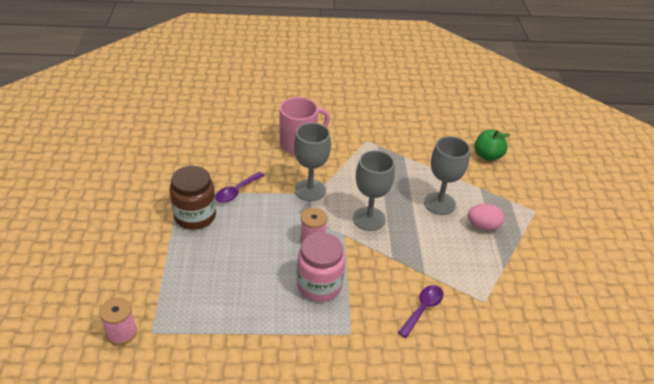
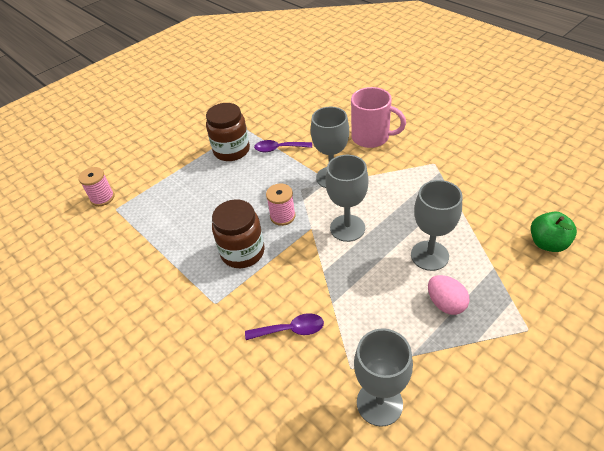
camera: 55 degrees right, 5 degrees up
(319, 285) = (242, 252): pink jar -> brown jar
(522, 307) = (379, 403): none -> grey goblet

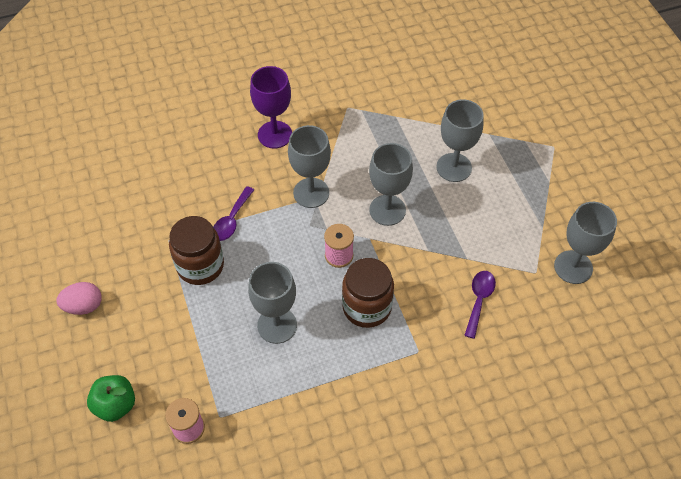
camera: 70 degrees left, 10 degrees up
(201, 207) = (277, 325): none -> grey goblet
(371, 137) = (275, 134): pink mug -> purple goblet
(445, 303) = (507, 182): pink egg -> pink egg (84, 306)
(547, 243) = (484, 89): green apple -> green apple (115, 405)

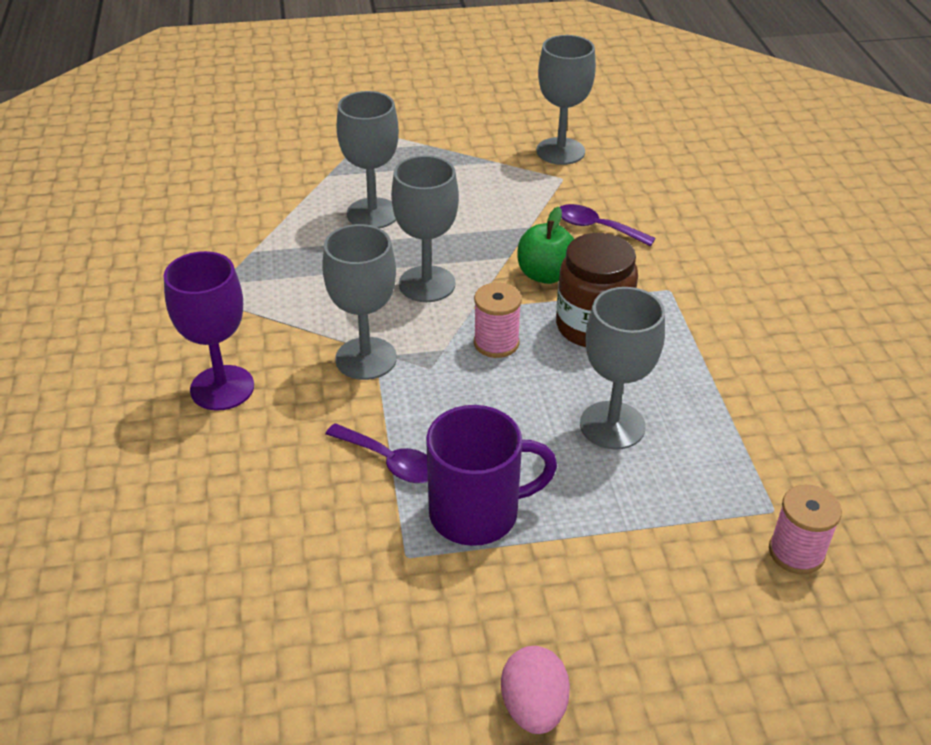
camera: 80 degrees left, 15 degrees down
(115, 405) = (755, 658): green apple -> green apple (545, 275)
(200, 265) = (477, 513): brown jar -> purple mug

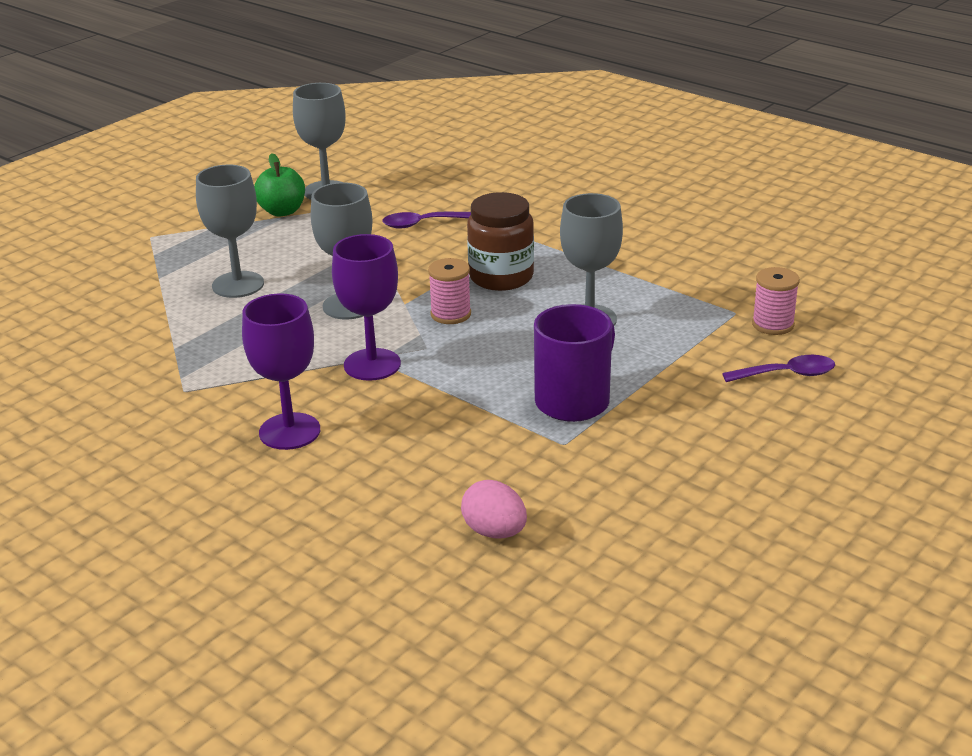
camera: 40 degrees left, 10 degrees down
(366, 358) = (372, 365): grey goblet -> purple goblet
(390, 462) = (478, 406): purple spoon -> purple spoon (787, 374)
(533, 707) = (740, 464): pink egg -> pink egg (494, 532)
(545, 275) = (426, 264): green apple -> green apple (282, 211)

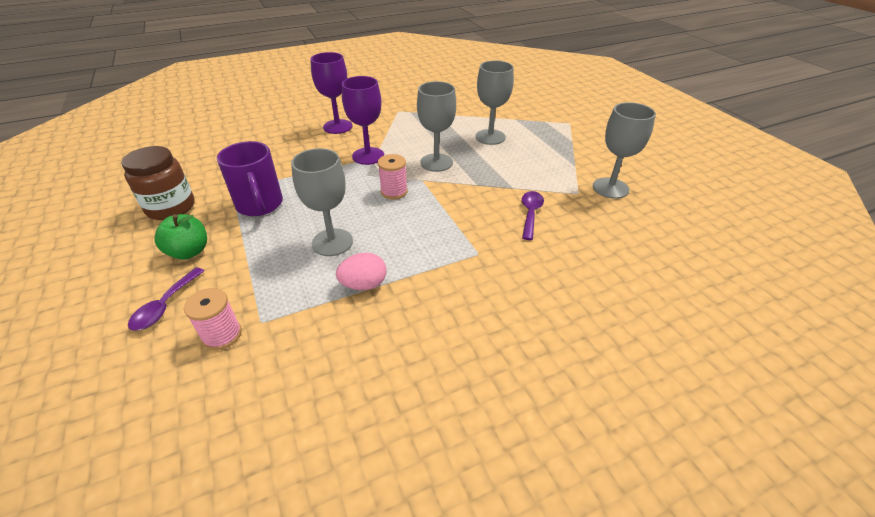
camera: 115 degrees right, 10 degrees up
(282, 211) = (583, 166): green apple -> green apple (189, 252)
(494, 532) = (206, 154): pink egg -> pink egg (364, 285)
(501, 277) = (422, 224): brown jar -> brown jar (171, 207)

